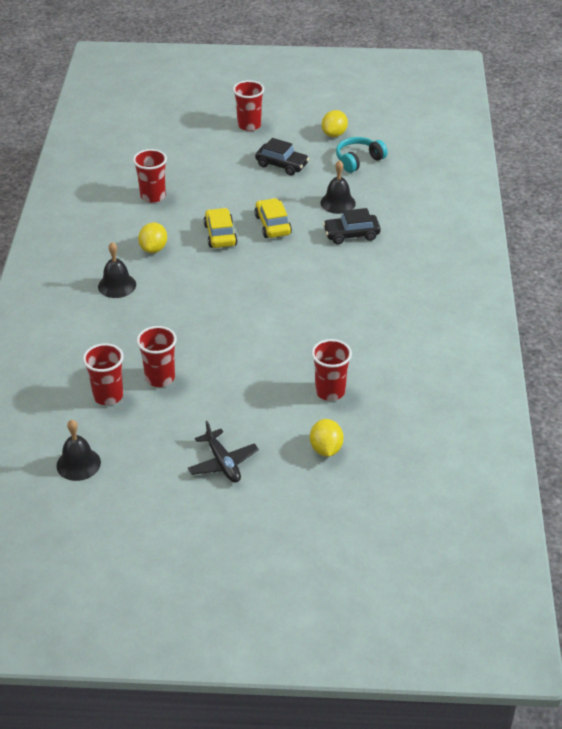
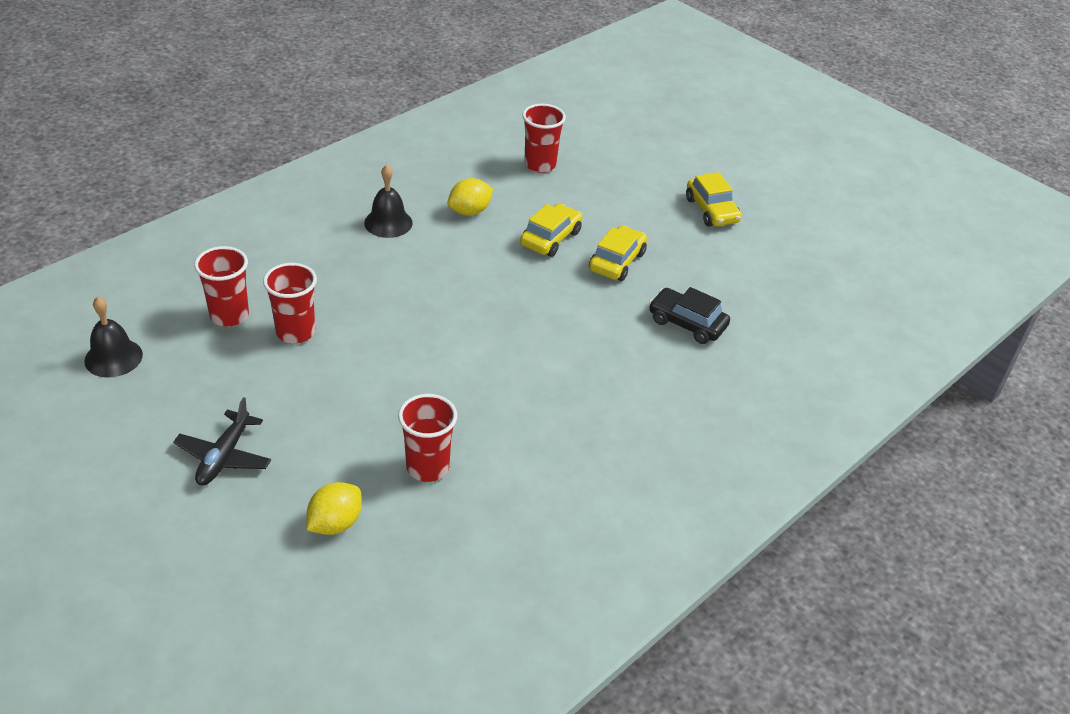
camera: 40 degrees right, 0 degrees up
(249, 125) = (732, 155): red cup -> none
(282, 165) = (711, 210): black car -> yellow car
(334, 134) = (813, 213): yellow lemon -> none
(337, 203) = (718, 282): black bell -> none
(358, 160) = (804, 255): turquoise headphones -> none

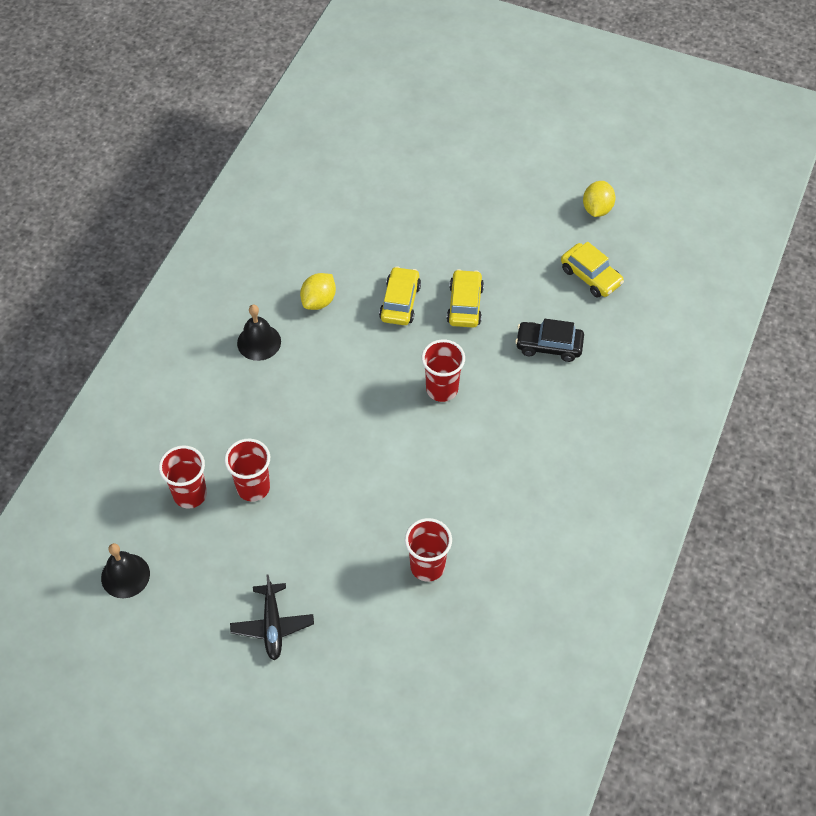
camera: 20 degrees left, 15 degrees up
(335, 523) = (389, 644): yellow lemon -> yellow lemon (597, 209)
(540, 165) = (348, 223): red cup -> red cup (442, 389)
(711, 210) = (513, 216): yellow car -> yellow car (590, 276)

